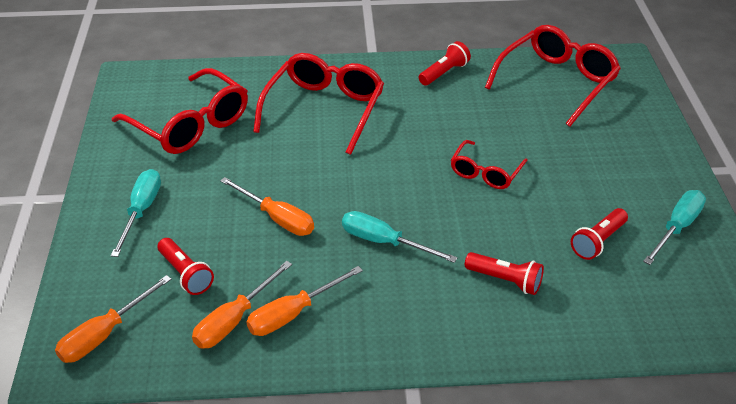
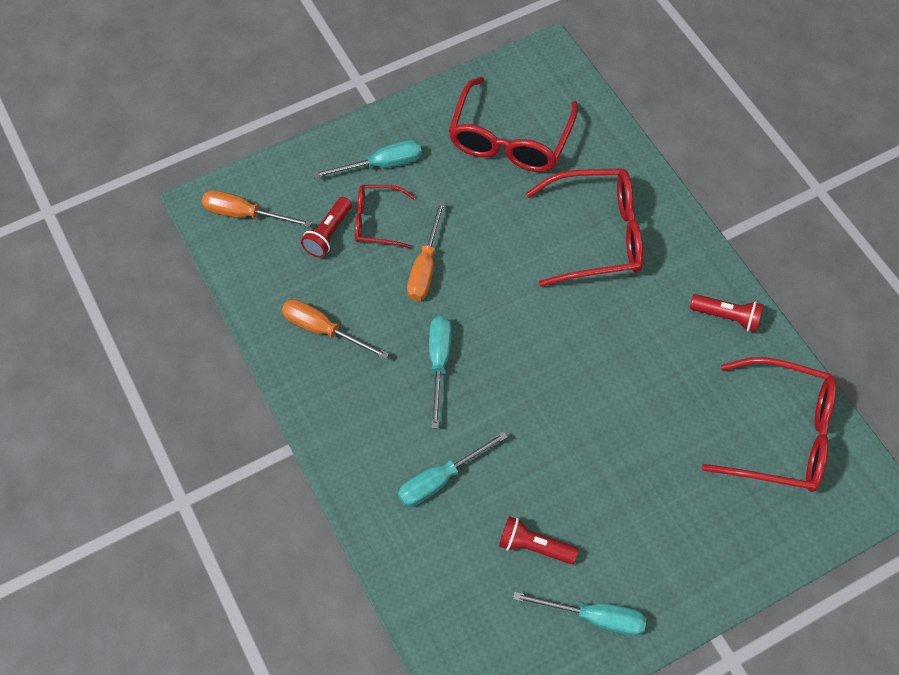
camera: 65 degrees right, 20 degrees up
(234, 320) = (297, 292): orange screwdriver -> none
(486, 172) = (583, 414): red glasses -> red glasses (377, 221)
(505, 280) = (440, 479): red flashlight -> turquoise screwdriver

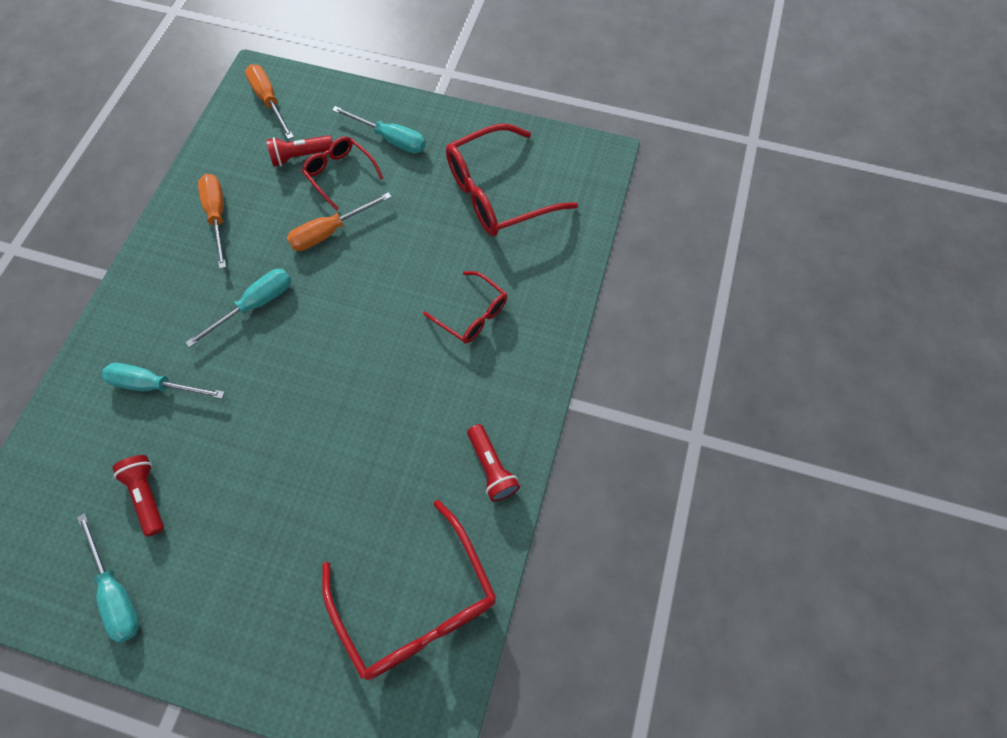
camera: 45 degrees right, 5 degrees up
(595, 235) = (471, 314): red glasses -> red glasses, size x0.56

